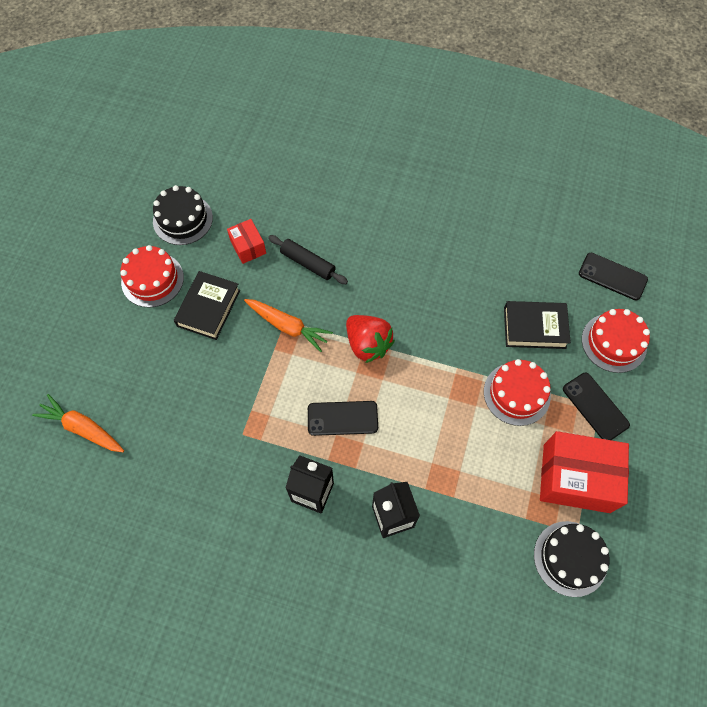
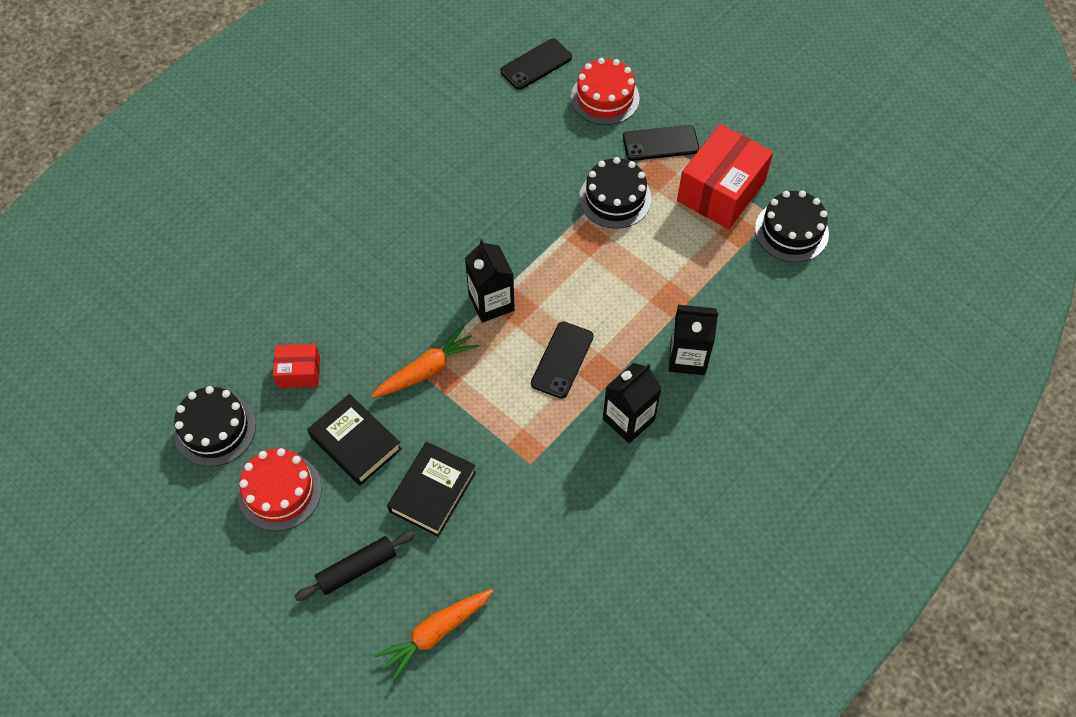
camera: 65 degrees left, 5 degrees down
(308, 263) = (358, 320): black rolling pin -> black rolling pin (357, 568)
(368, 344) = (491, 303): red strawberry -> black carton
(516, 394) = (615, 198): red cake -> black cake
(534, 328) = (554, 151): black book -> black book (433, 492)

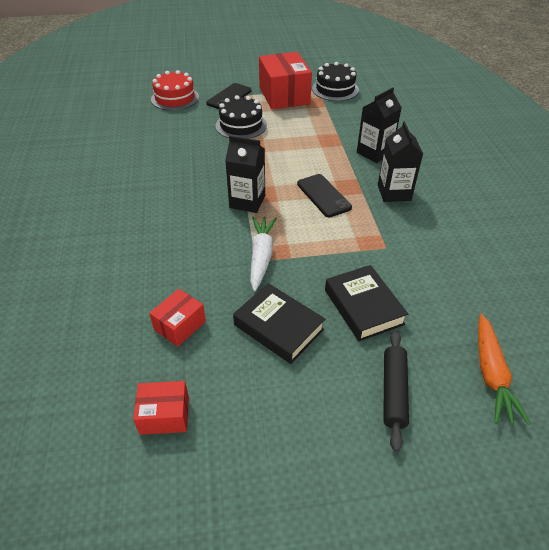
camera: 50 degrees left, 15 degrees down
(215, 429) = (164, 415): black cake -> red box
(280, 491) = (273, 403): red cake -> none
(355, 443) = (278, 327): black book -> black book turned 45 degrees clockwise
(426, 370) = (261, 256): orange carrot -> white carrot
(536, 64) = (117, 107): black phone -> none

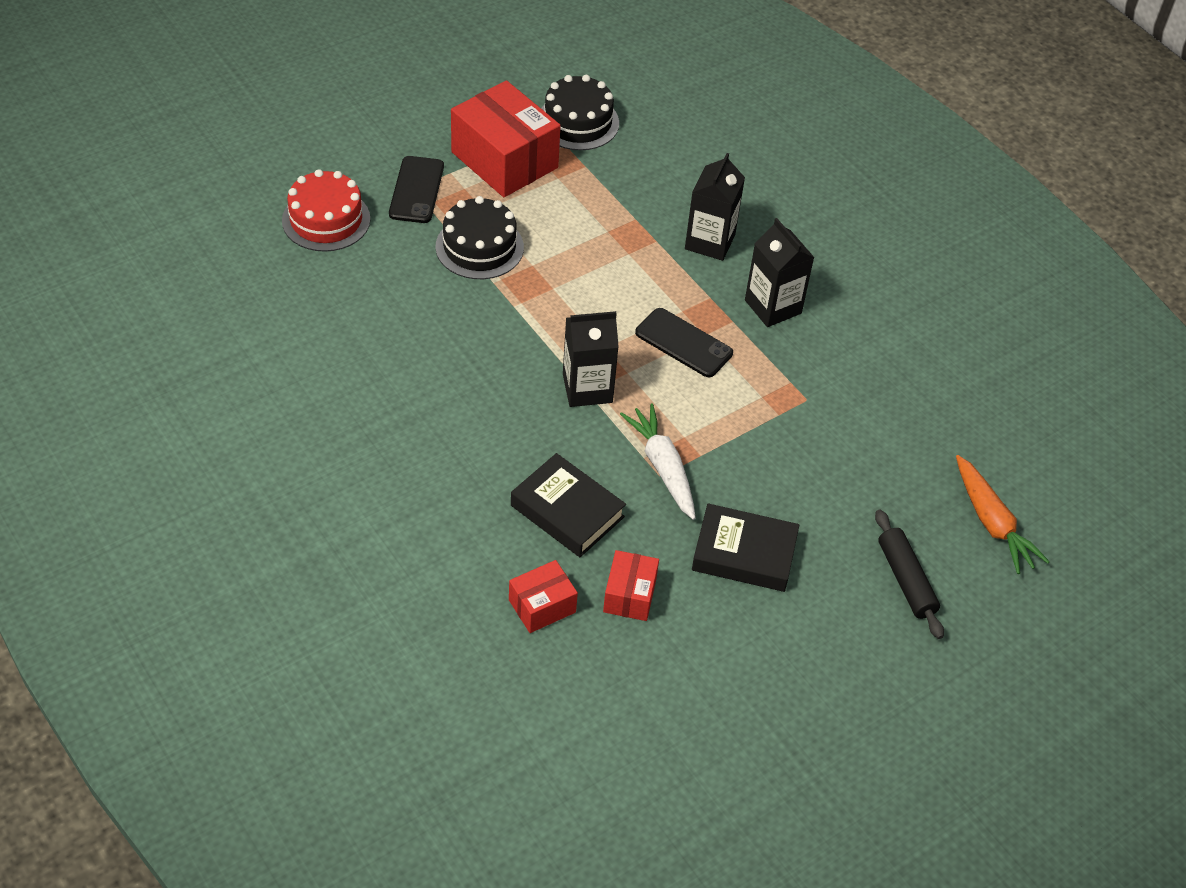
camera: 30 degrees left, 5 degrees up
(164, 415) = (689, 698): red box -> red box (542, 606)
(363, 307) = (823, 492): black book -> black book (567, 511)

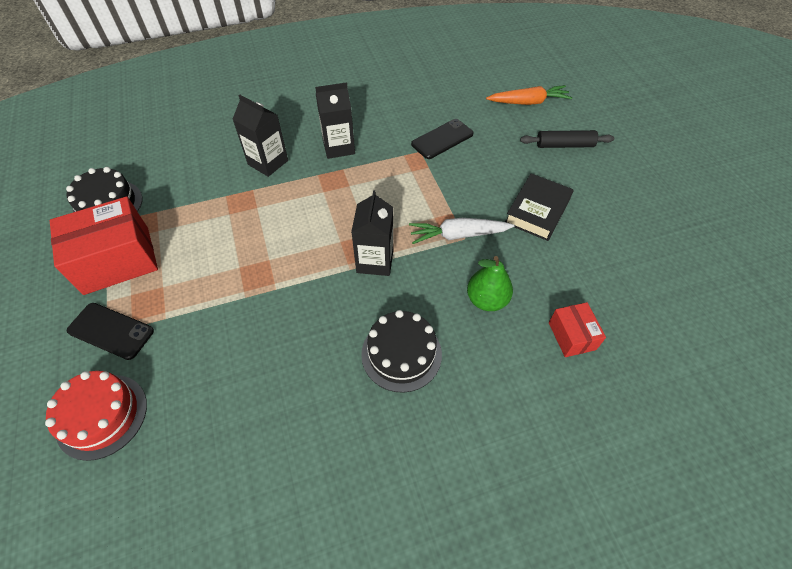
camera: 70 degrees left, 5 degrees up
(479, 247) = (202, 298): black cake -> black cake (401, 354)
(567, 511) = (486, 300): black book -> green pear
(630, 595) = (566, 280): red box -> none
(683, 343) = (352, 198): black phone -> black phone (442, 139)

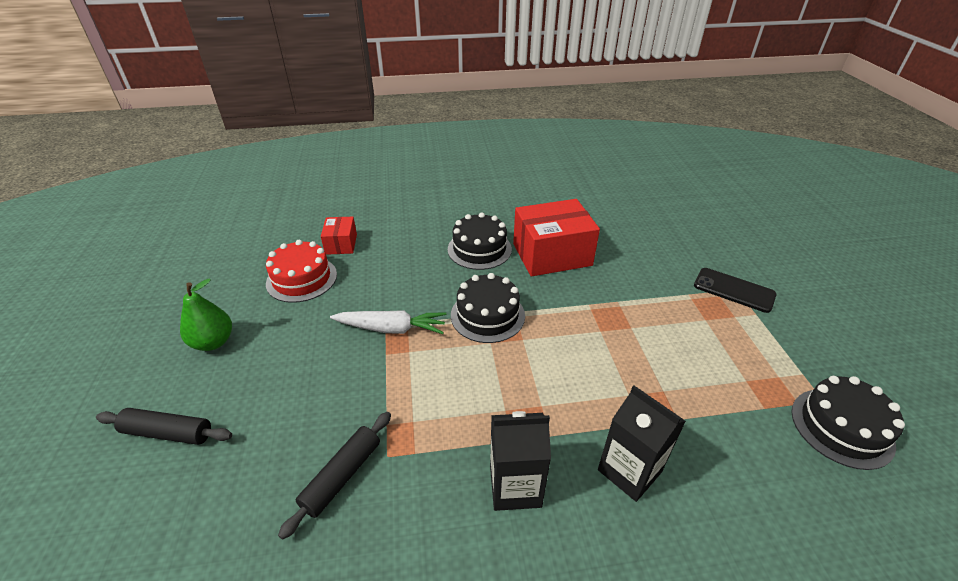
camera: 170 degrees left, 15 degrees down
(102, 416) = (704, 242): red cake -> red cake (302, 279)
(117, 260) = (774, 351): red box -> red box (552, 254)
(375, 261) = (487, 315): black carton -> black cake
(442, 139) = (342, 476): black phone -> black rolling pin
(486, 300) = (394, 273): green pear -> green pear (213, 342)
(528, 102) = (135, 547): orange carrot -> none
(537, 211) = (288, 342): black book -> none

